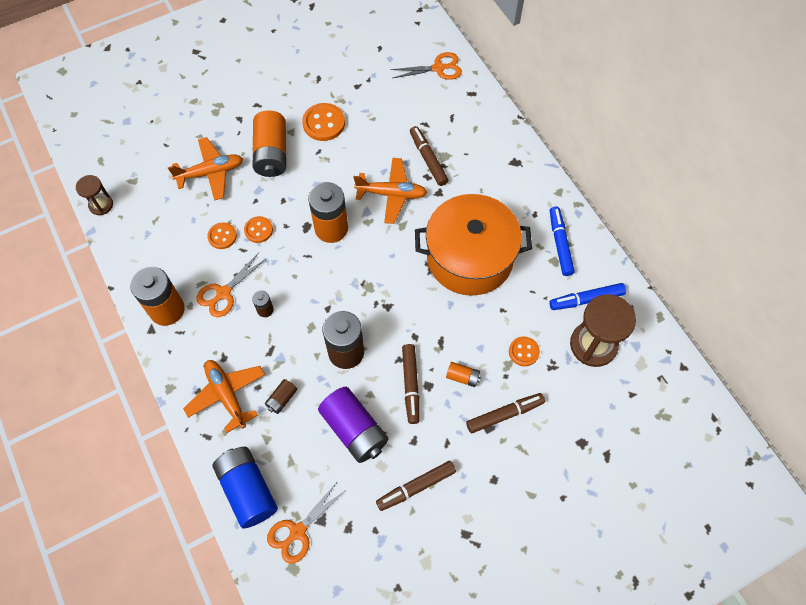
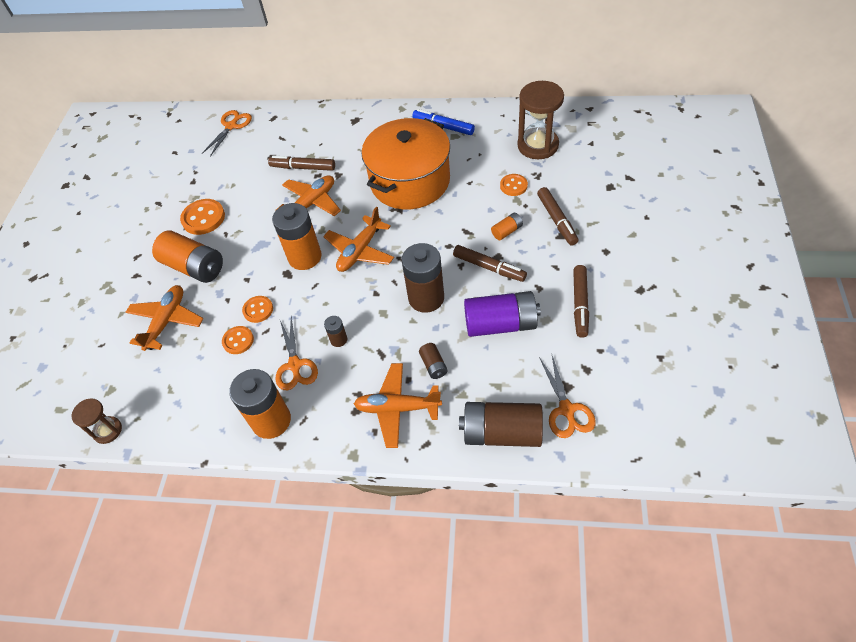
camera: 50 degrees left, 10 degrees down
(248, 490) = (501, 432): blue battery -> brown battery
(364, 267) = (360, 251): none -> orange plane
(504, 414) = (556, 220): brown marker -> brown marker turned 150 degrees clockwise
(586, 299) = (499, 133): blue marker -> none

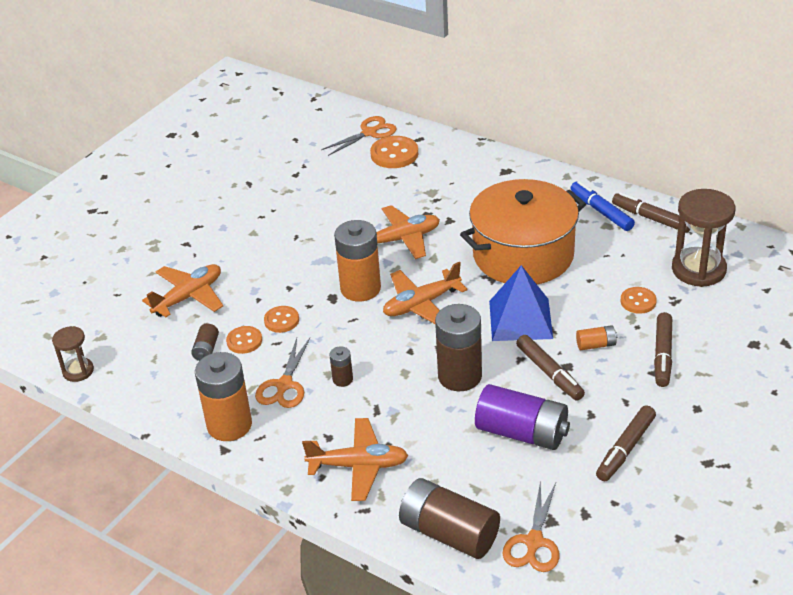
camera: 25 degrees right, 15 degrees down
(194, 267) = (245, 257): orange battery -> none
(203, 218) = (283, 214): orange button -> orange button (394, 154)
(303, 167) = (417, 200): brown marker -> brown marker (651, 218)
(397, 408) = (358, 466): orange plane -> orange plane turned 150 degrees clockwise
(433, 365) = (422, 442): brown battery -> brown battery (206, 349)
(441, 233) = (520, 319): none -> blue pyramid

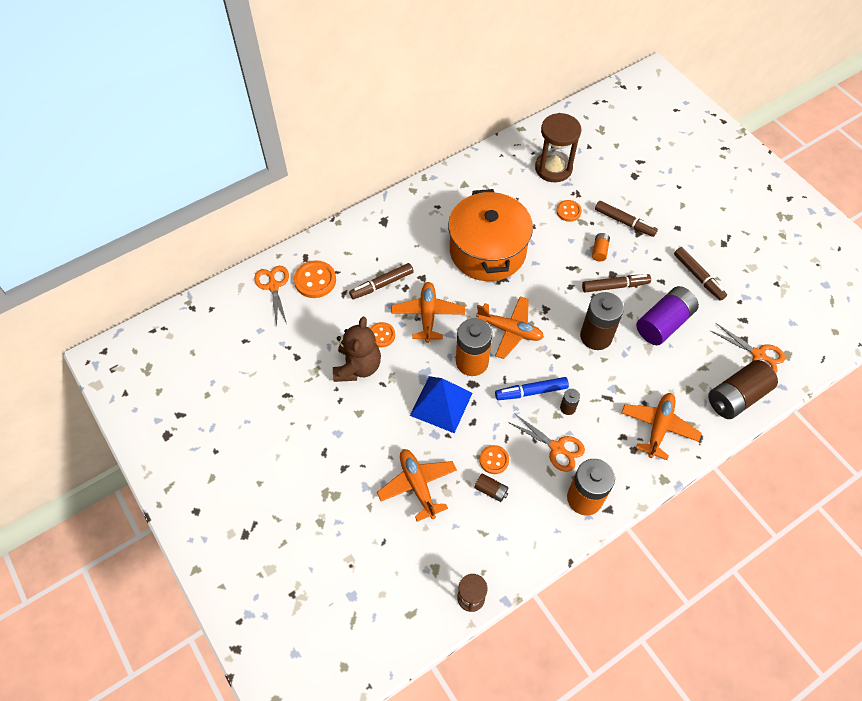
camera: 70 degrees left, 20 degrees up
(281, 320) = (482, 426): orange button -> orange button (381, 335)
(307, 214) = (358, 367): none -> brown teddy bear
(421, 304) = (510, 330): orange plane -> orange plane turned 60 degrees counterclockwise
(520, 319) = (555, 280): blue pyramid -> blue pyramid (441, 404)
(601, 211) = (465, 189): blue marker -> blue marker (531, 391)
(651, 218) = (488, 167): brown marker -> brown marker (381, 284)

